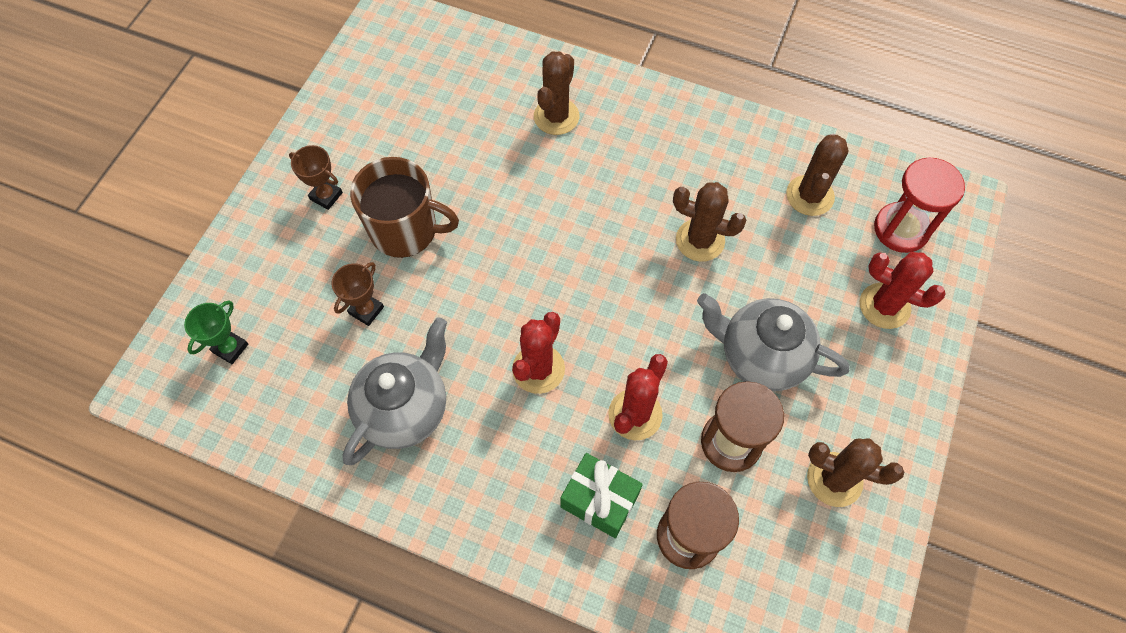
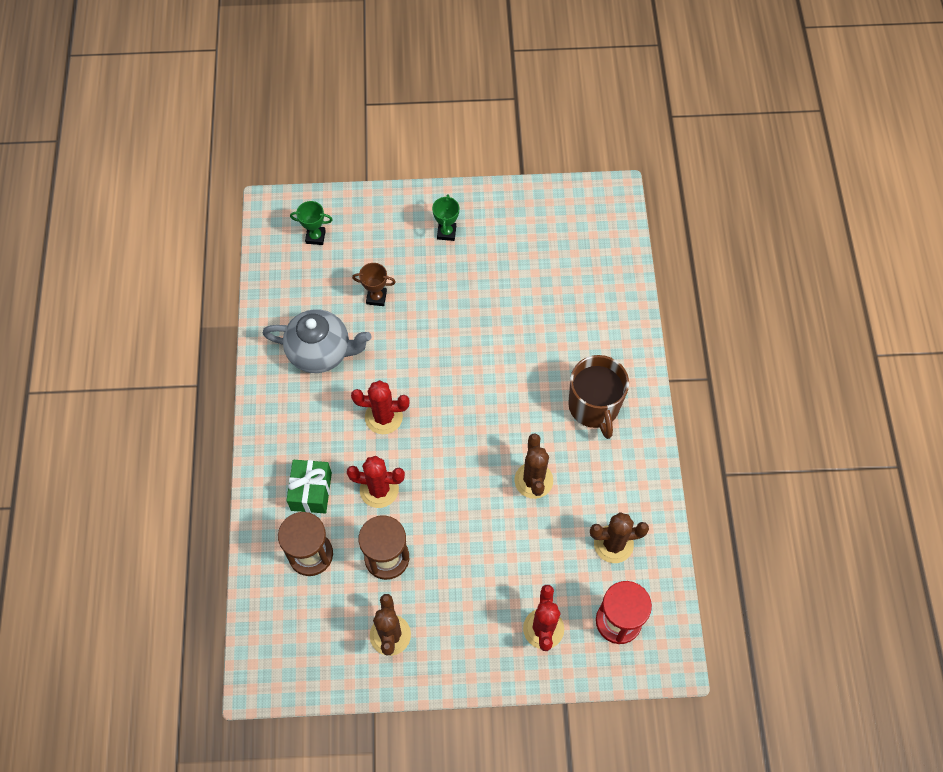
camera: 65 degrees right, 0 degrees up
(326, 196) = (446, 232): brown trophy -> green trophy
(405, 230) = (445, 291): brown mug -> brown mug (594, 406)
(556, 116) = (588, 342): brown cactus -> none
(761, 356) = (460, 555): grey teapot -> none

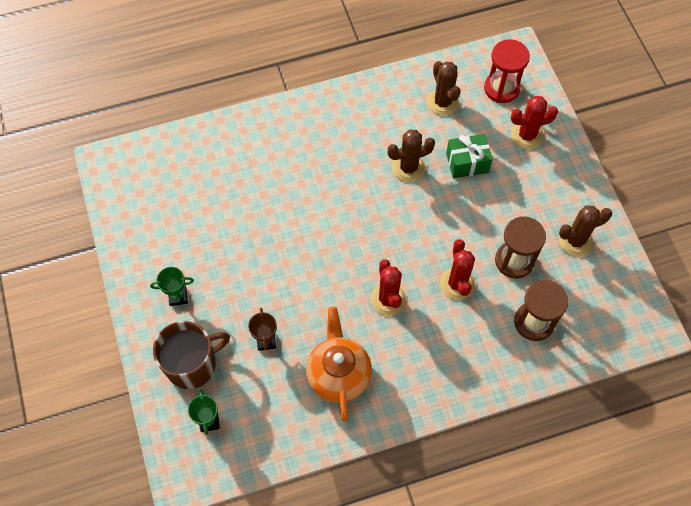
camera: 105 degrees left, 0 degrees up
(311, 491) = (478, 339): green gift -> green gift (467, 162)
(321, 352) = (338, 375): grey teapot -> orange teapot
(594, 406) = (328, 137): brown mug -> brown mug (192, 364)

